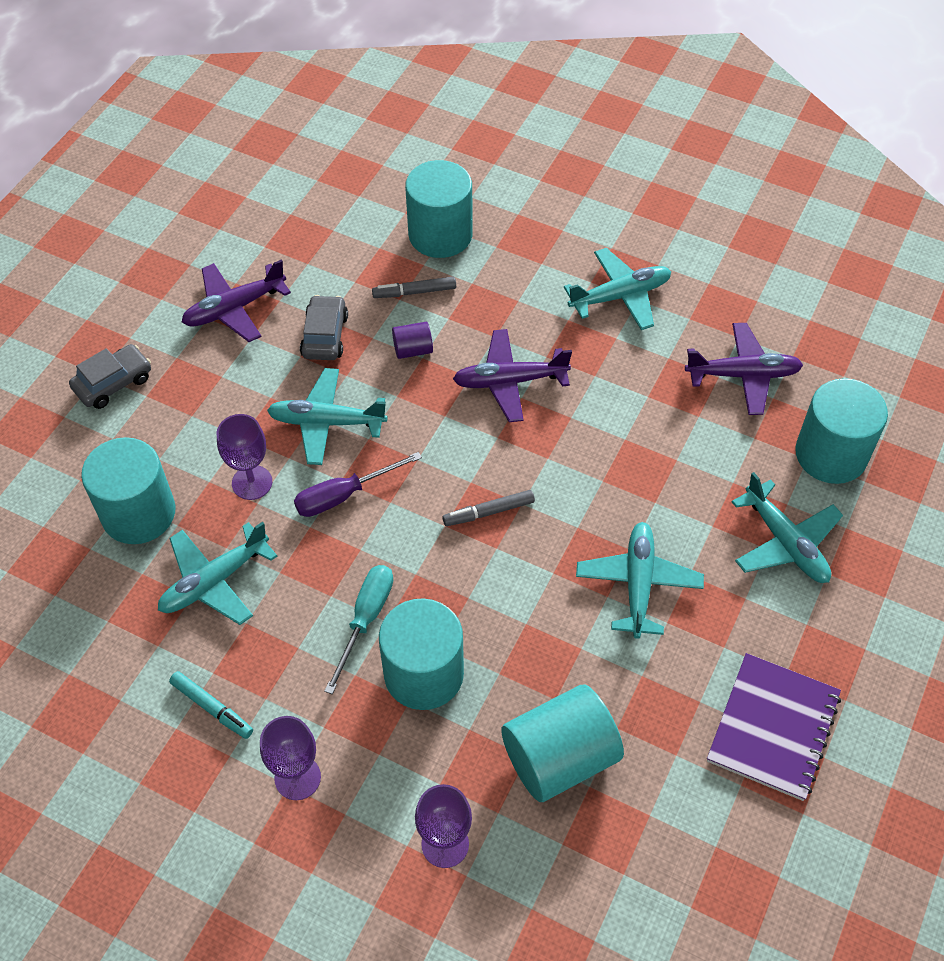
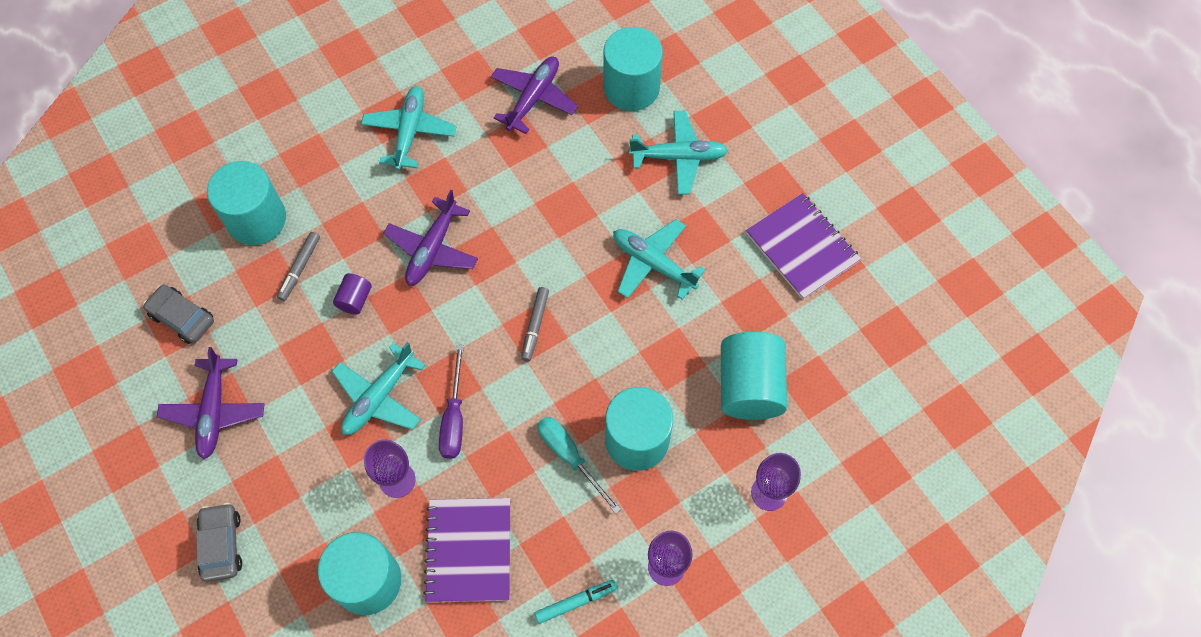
camera: 60 degrees left, 10 degrees up
(214, 581) = (469, 550): turquoise plane -> purple notebook
(325, 336) = (294, 356): grey car -> grey car (182, 318)

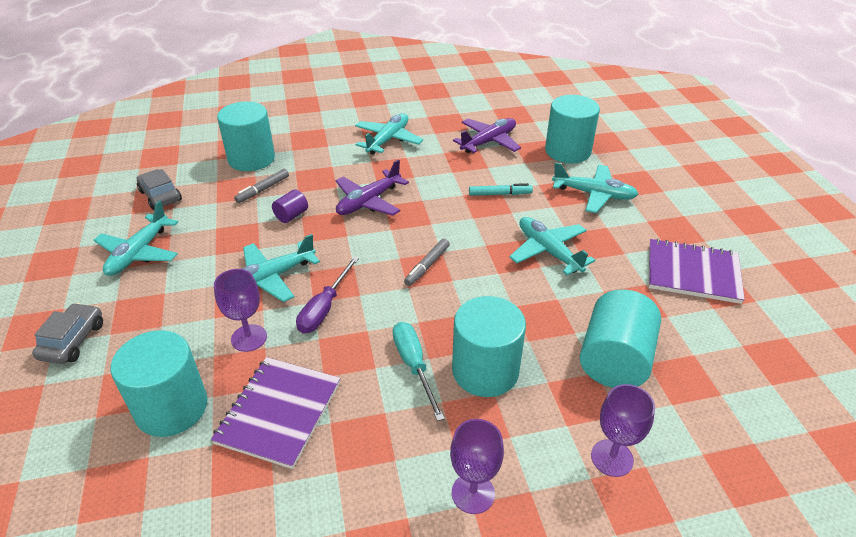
camera: 20 degrees right, 25 degrees down
(214, 412) = (139, 253): purple plane -> turquoise plane
(576, 602) = (360, 495): turquoise marker -> turquoise marker (500, 194)
(802, 247) = (692, 273): purple notebook -> purple notebook turned 60 degrees counterclockwise

